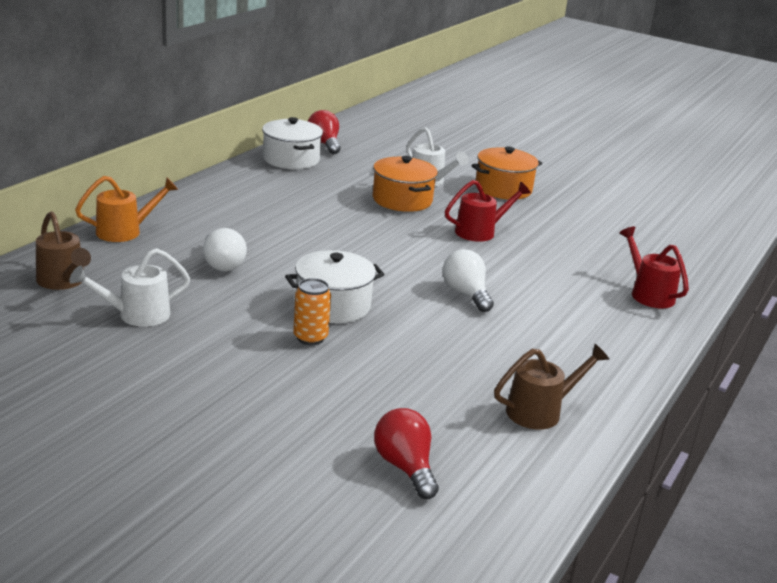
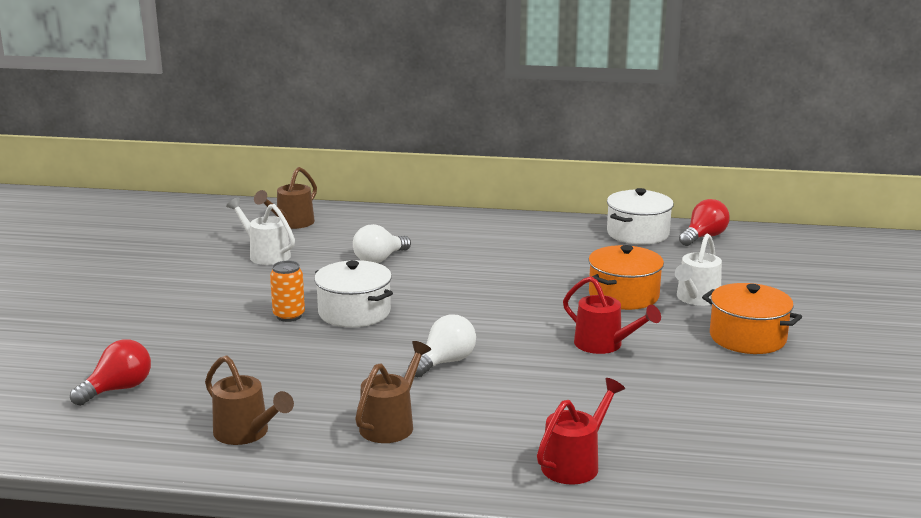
camera: 70 degrees right, 5 degrees down
(125, 231) = (394, 218): orange watering can -> none
(558, 342) = (391, 423): none -> brown watering can

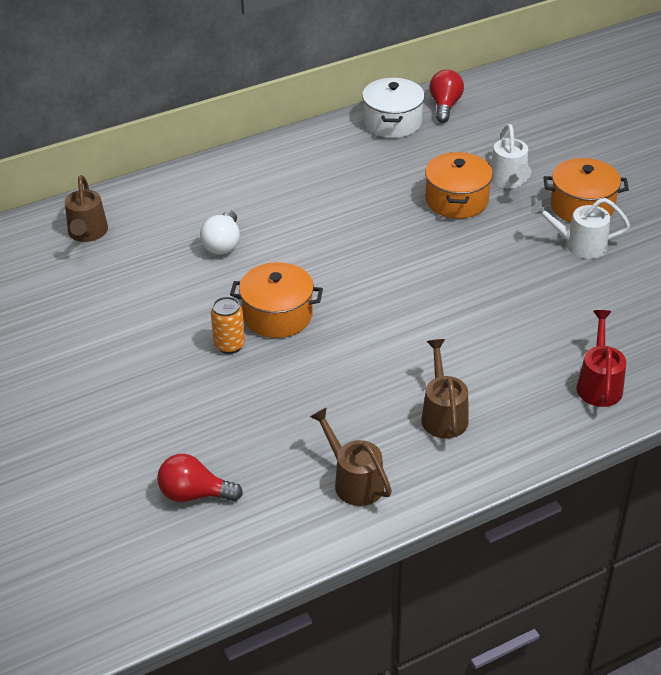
camera: 35 degrees left, 20 degrees up
(118, 389) = (194, 494): red light bulb -> red light bulb turned 90 degrees counterclockwise
(246, 433) = (353, 481): brown watering can -> brown watering can turned 135 degrees counterclockwise
(265, 254) = (115, 283): white watering can -> white watering can (579, 245)
(354, 312) = (277, 315): white pot -> orange pot
(445, 362) = (409, 334): white light bulb -> none
(604, 345) = (499, 260): red watering can -> none

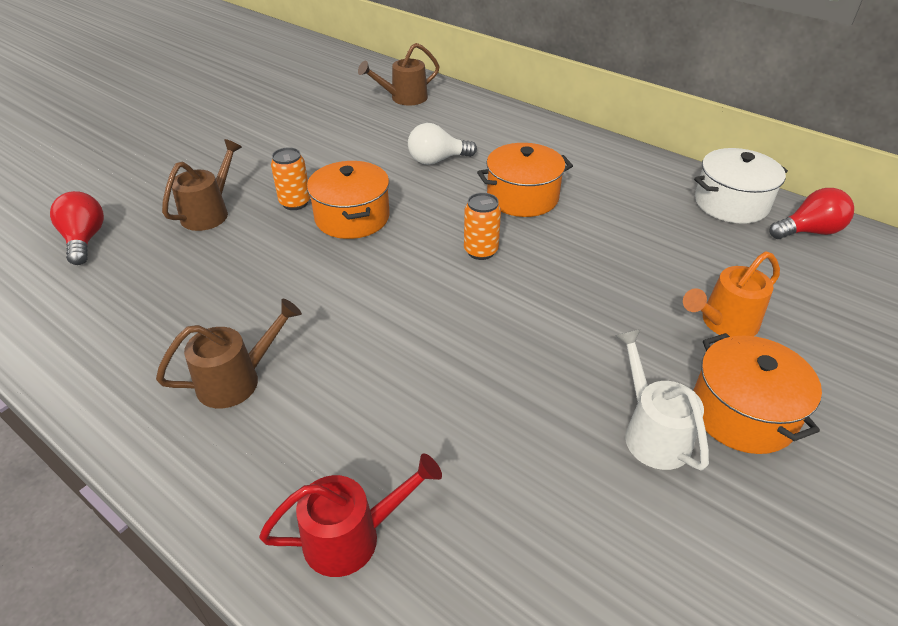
camera: 65 degrees right, 0 degrees up
(353, 481) = (112, 336): brown watering can -> brown watering can (210, 212)
(370, 258) = (481, 251): none -> orange can
(456, 200) = (639, 288): orange pot -> orange pot (522, 197)
(509, 181) = (723, 323): white watering can -> orange watering can

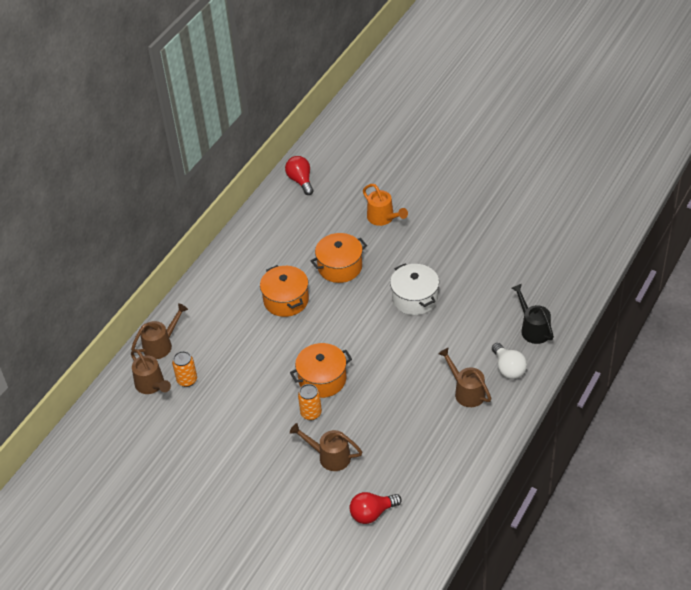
camera: 95 degrees left, 5 degrees up
(353, 536) = (533, 328): red watering can -> black watering can
(437, 160) = (246, 349): white light bulb -> white light bulb (508, 368)
(466, 105) = (161, 345): none -> brown watering can
(481, 251) = (344, 313): orange can -> orange can (187, 380)
(652, 432) = (456, 244): white watering can -> none
(731, 203) = (277, 208): white pot -> white pot (415, 298)
(742, 413) = (439, 216): orange pot -> orange pot (340, 267)

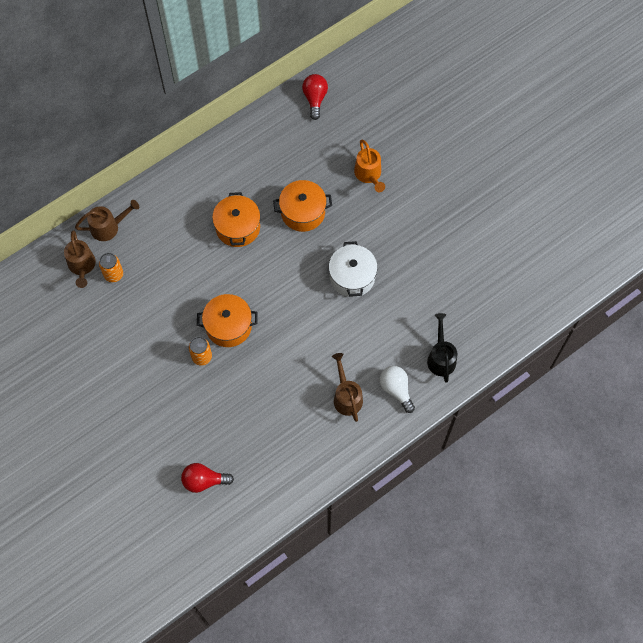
camera: 20 degrees right, 20 degrees up
(329, 456) = (196, 408): brown watering can -> none
(508, 368) = (396, 389): white light bulb -> white light bulb turned 150 degrees clockwise

